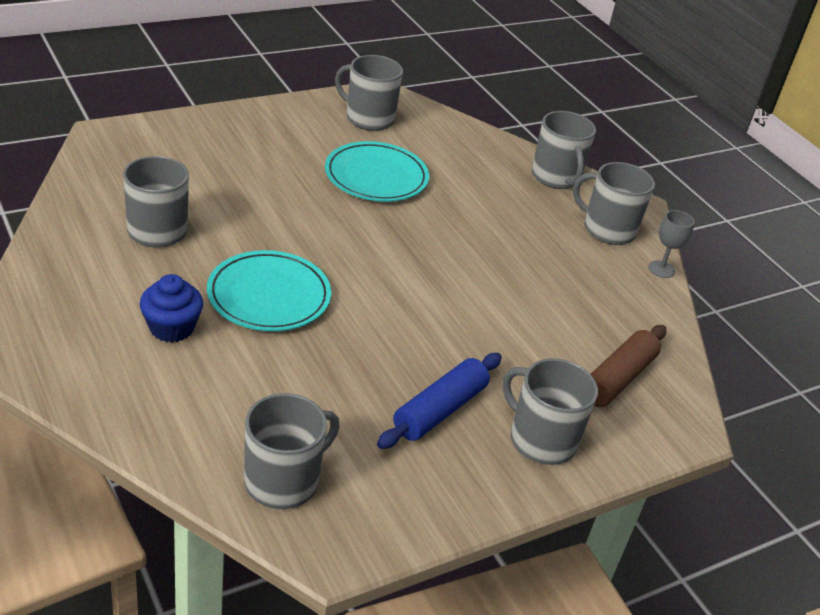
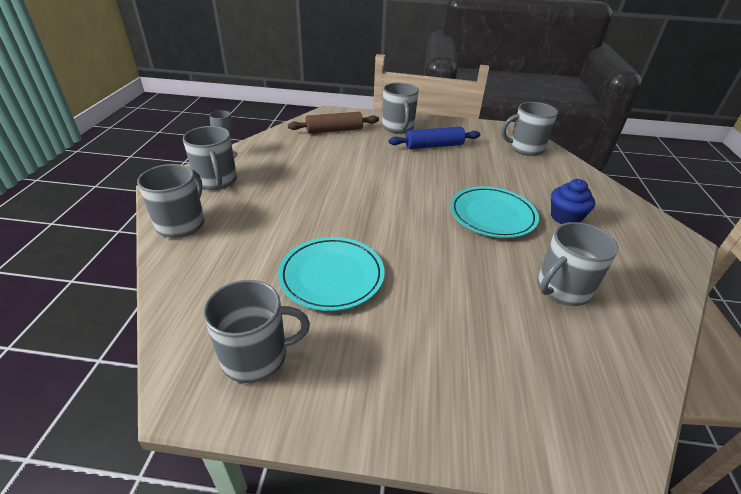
camera: 140 degrees left, 0 degrees up
(368, 118) = (256, 356): grey mug -> grey mug turned 75 degrees counterclockwise

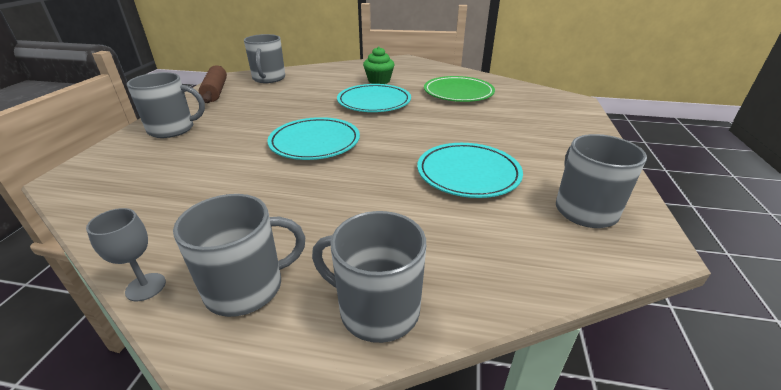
camera: 85 degrees left, 5 degrees down
(334, 130) = (141, 173): brown rolling pin -> brown rolling pin (215, 91)
(386, 186) = (315, 142): none -> turquoise plate
(434, 146) = (238, 113): blue rolling pin -> none
(562, 289) = (458, 93): grey mug -> green plate
(565, 217) = (379, 81): blue cupcake -> green cupcake

